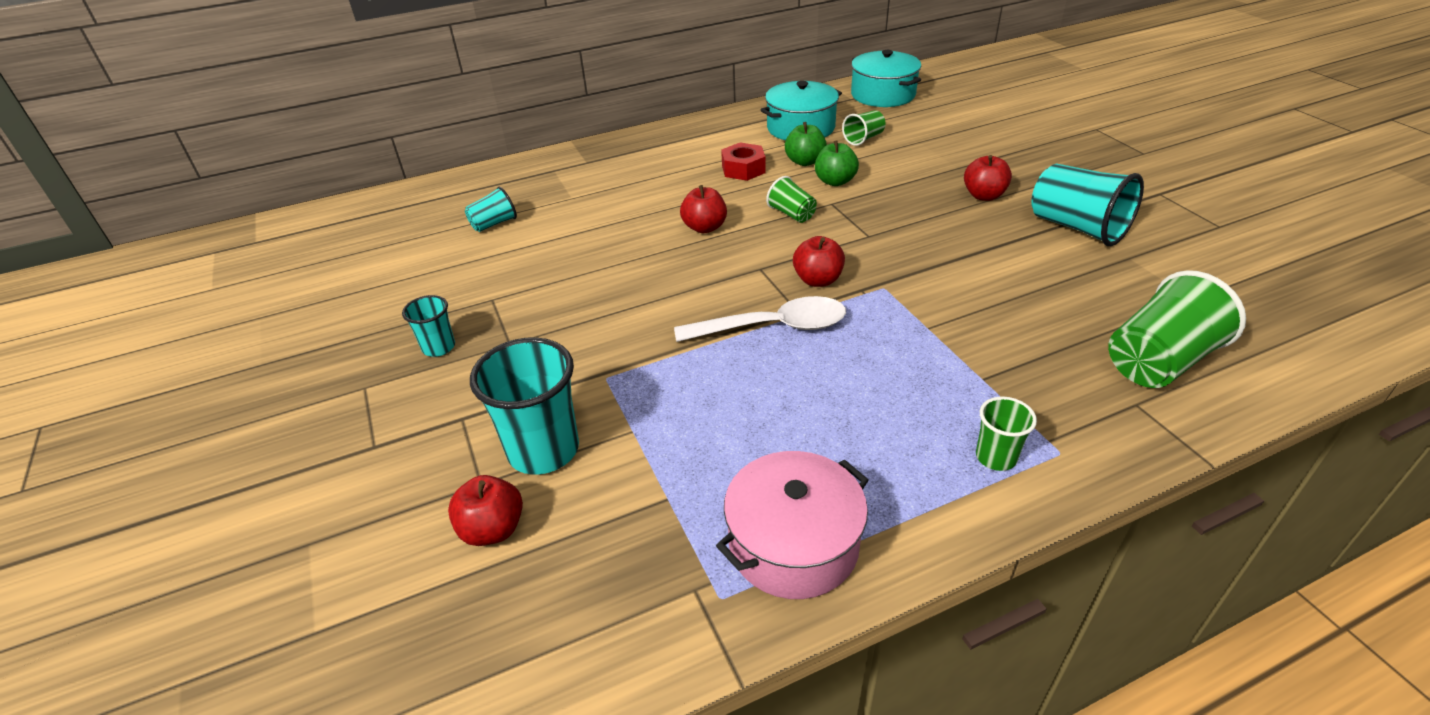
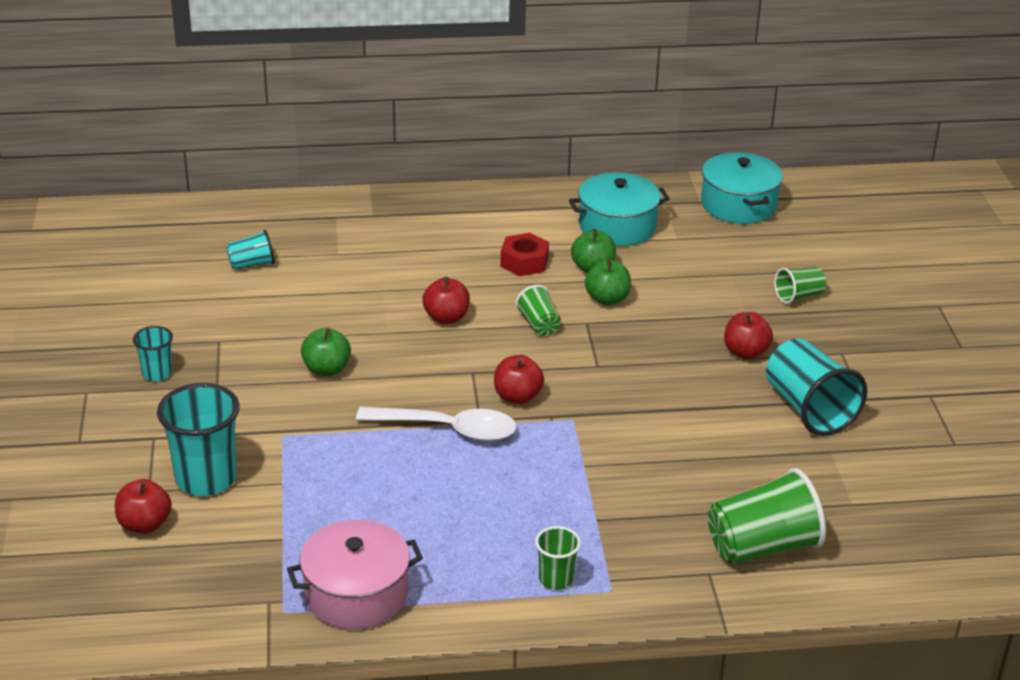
camera: 15 degrees right, 5 degrees down
(617, 300) = (326, 369): none -> green apple
(863, 139) = (674, 256): green cup -> green cup (798, 296)

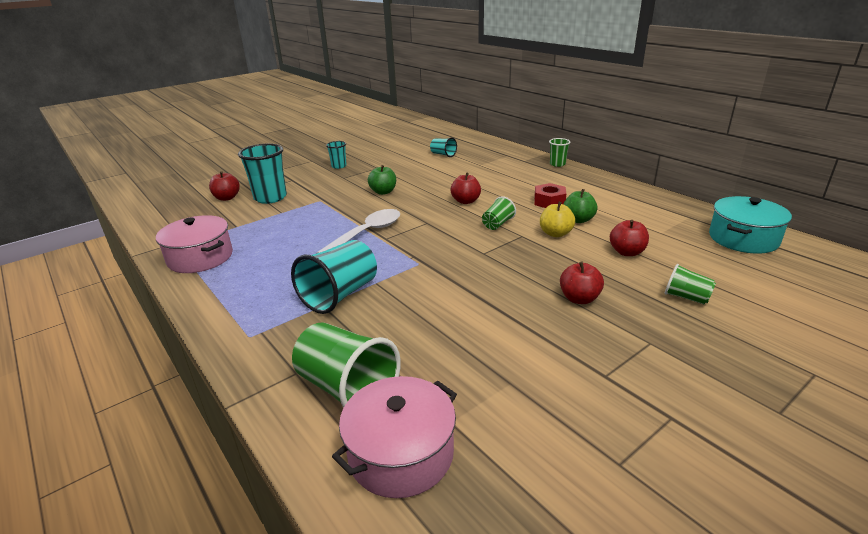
camera: 60 degrees right, 5 degrees down
(448, 429) = (367, 233): white spoon -> white spoon turned 120 degrees counterclockwise
(517, 397) = (420, 241): red apple -> red apple (627, 252)
(556, 579) = (248, 312): green cup -> green cup (557, 164)
(607, 299) = (555, 233): green apple -> yellow apple
(617, 226) = (634, 212): turquoise pot -> none
(809, 409) = (551, 351): turquoise cup -> turquoise cup (340, 295)
(868, 544) = (401, 453): none -> pink pot

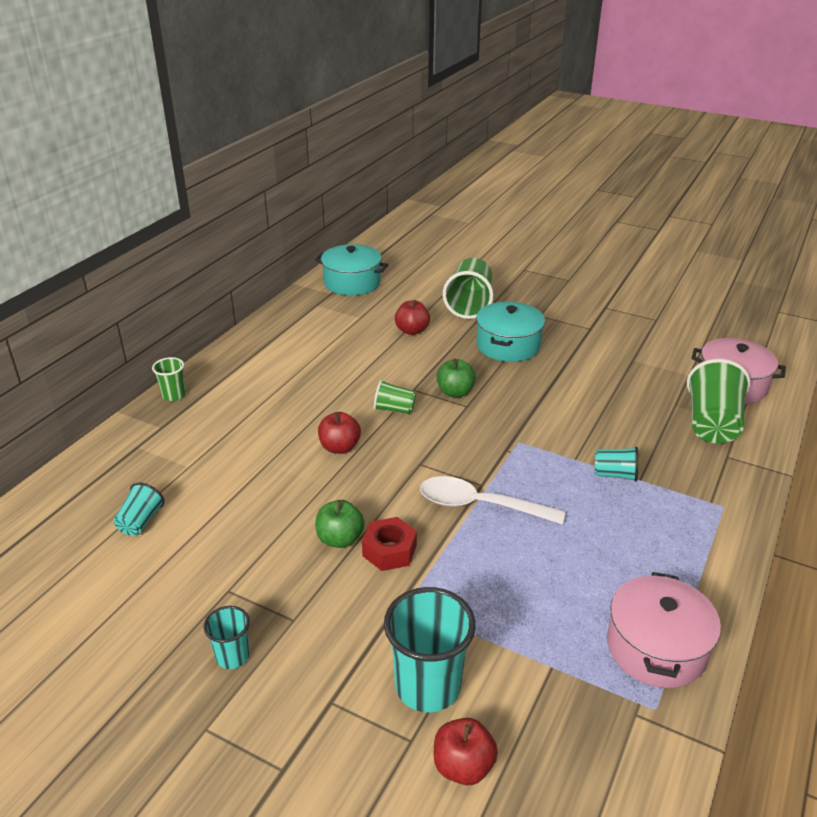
camera: 115 degrees left, 5 degrees up
(340, 295) = (615, 475): turquoise cup -> turquoise cup, size x0.53
(549, 201) = (313, 384): red nut -> red nut (389, 551)
(555, 233) = (396, 370): yellow apple -> none
(578, 220) = (355, 361): green apple -> green apple (455, 392)
(579, 299) = (508, 345): red apple -> turquoise pot
(686, 297) = (469, 304): green cup -> green cup, size x1.88

